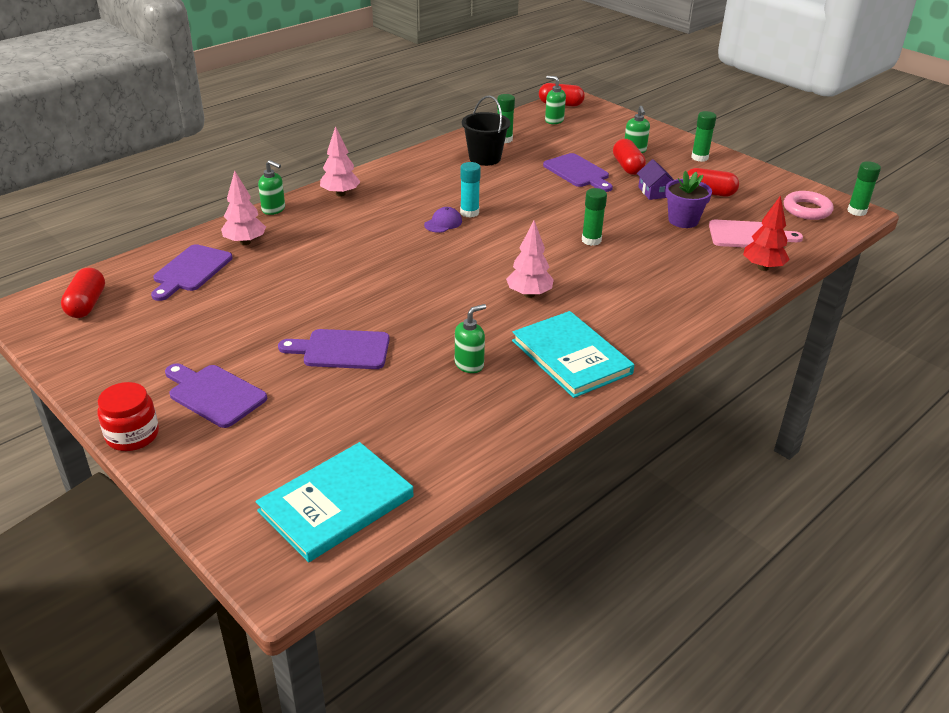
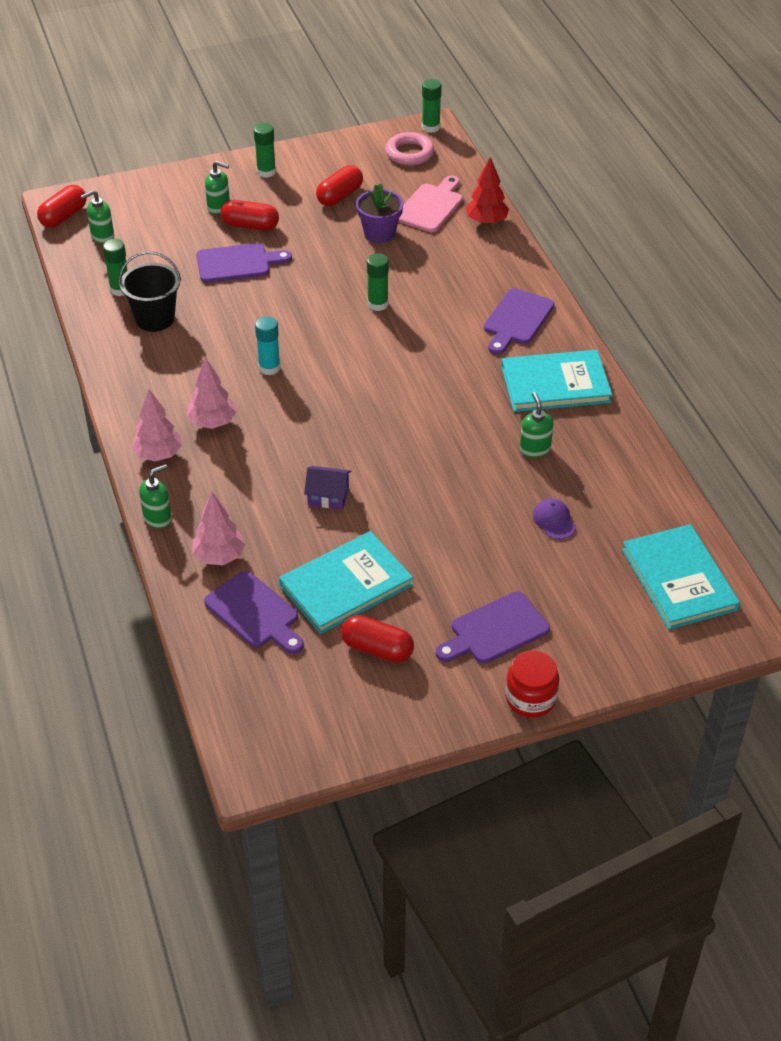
camera: 65 degrees left, 10 degrees up
(86, 304) = (275, 711): red capsule -> red capsule (377, 649)
(238, 304) = (346, 585): none -> turquoise book
(341, 350) = (469, 527): purple cutting board -> purple cutting board (517, 320)
(443, 223) = (278, 393): purple cap -> purple cap (554, 520)
(529, 294) = (446, 377): pink tree -> pink tree (212, 423)
(654, 192) = (314, 229): purple house -> purple house (328, 496)

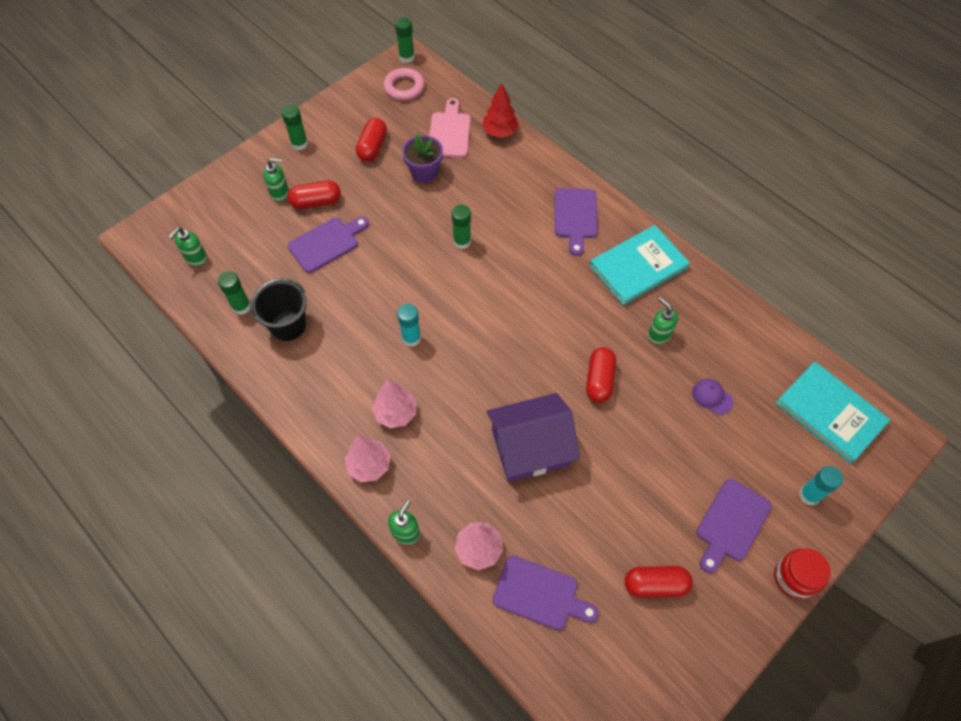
camera: 25 degrees left, 15 degrees up
(63, 216) = (150, 249): red capsule -> red capsule (599, 380)
(328, 496) = (530, 447): purple house -> purple house, size x2.07
(346, 585) = (595, 531): turquoise book -> none
(600, 638) = (809, 495): none -> turquoise glue stick

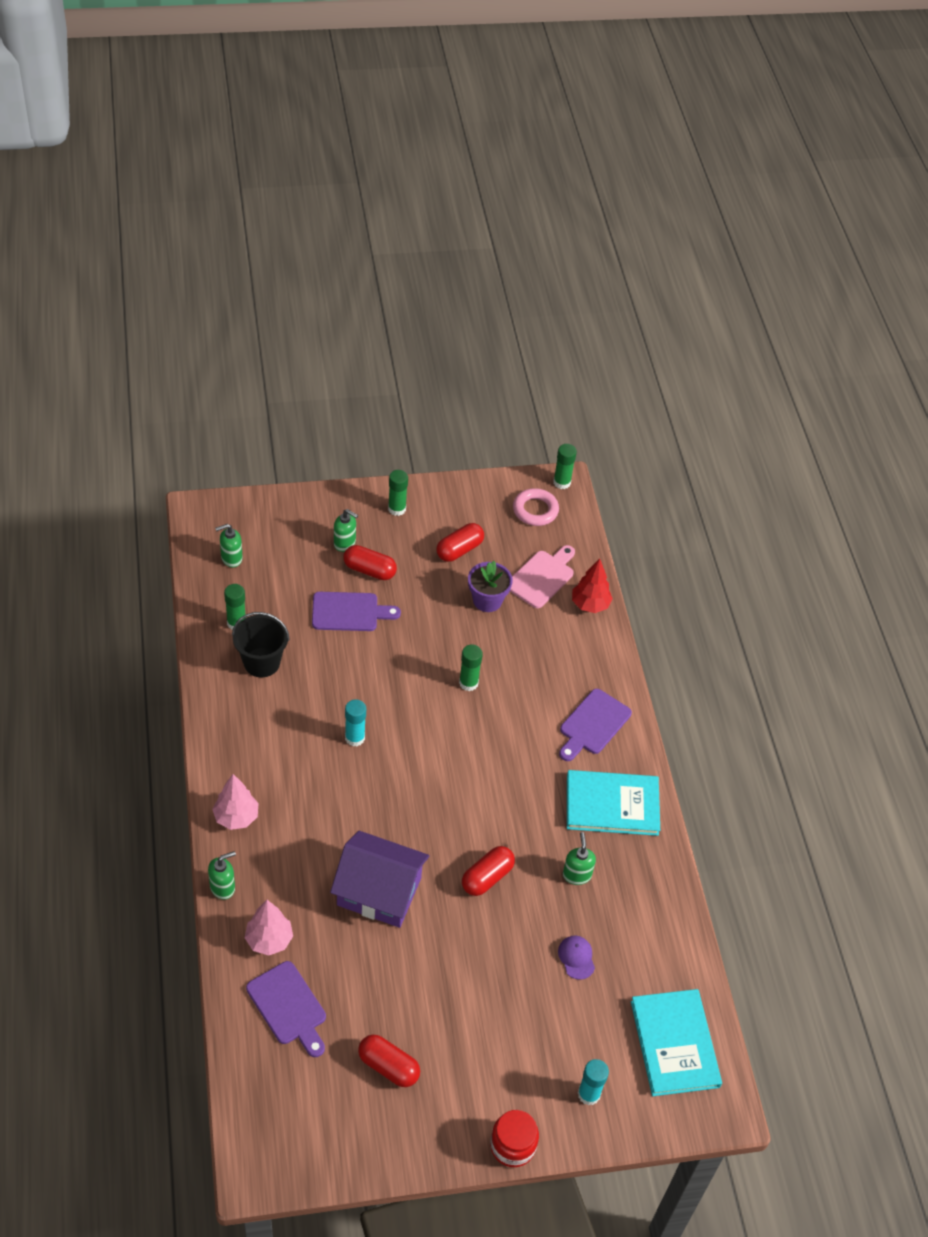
camera: 30 degrees right, 10 degrees down
(396, 413) = (291, 790): pink tree -> none
(731, 523) = (497, 1067): purple cutting board -> none

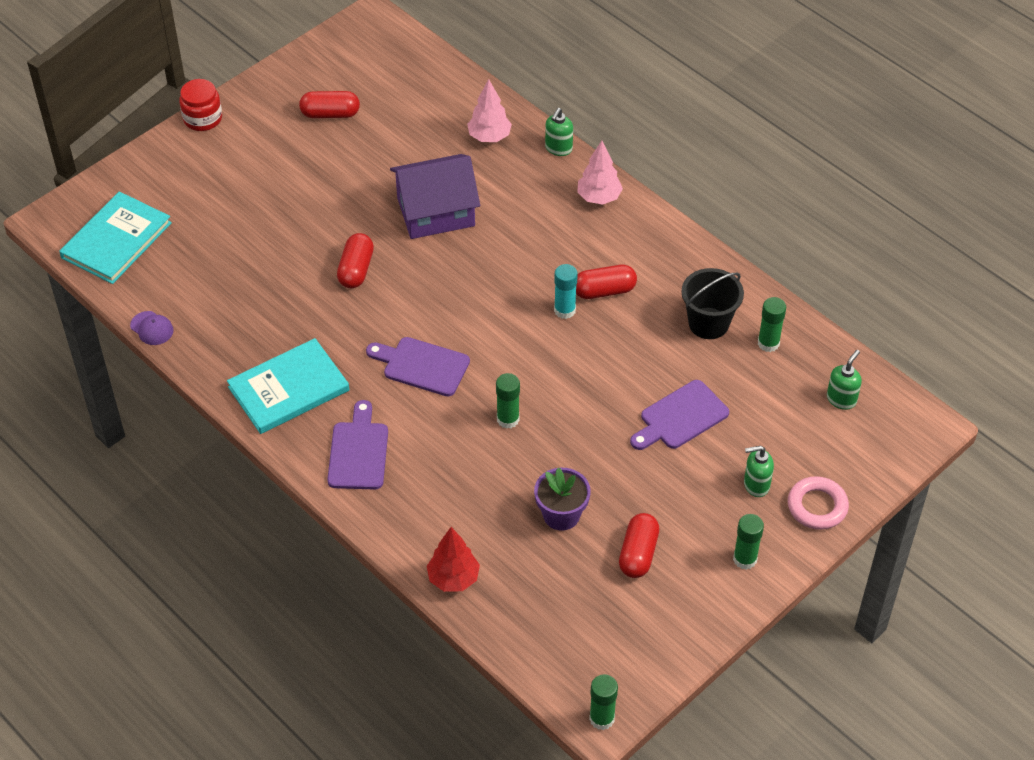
camera: 150 degrees right, 0 degrees up
(288, 1007) = (435, 108): purple cutting board -> purple cutting board (422, 366)
(369, 570) = (704, 472): red capsule -> red capsule (604, 291)
(535, 510) = (601, 658): pink ring -> pink ring (817, 506)
(542, 577) = (527, 578): pink cutting board -> none
(576, 875) = (280, 314): green soap dispenser -> none
(576, 957) = (237, 254): purple cap -> purple cap (152, 328)
(589, 1094) = (166, 175): turquoise glue stick -> none
(674, 1044) = (116, 240): turquoise book -> turquoise book turned 75 degrees clockwise

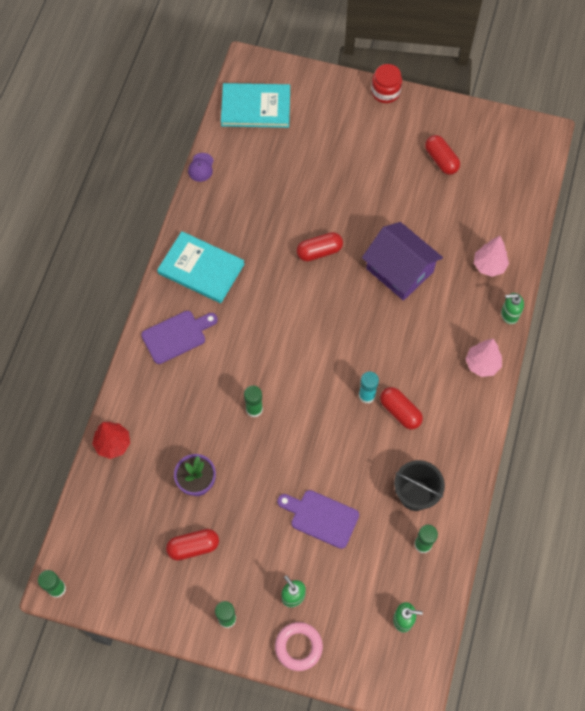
camera: 60 degrees right, 15 degrees up
(422, 366) = (266, 334): purple cutting board -> none

